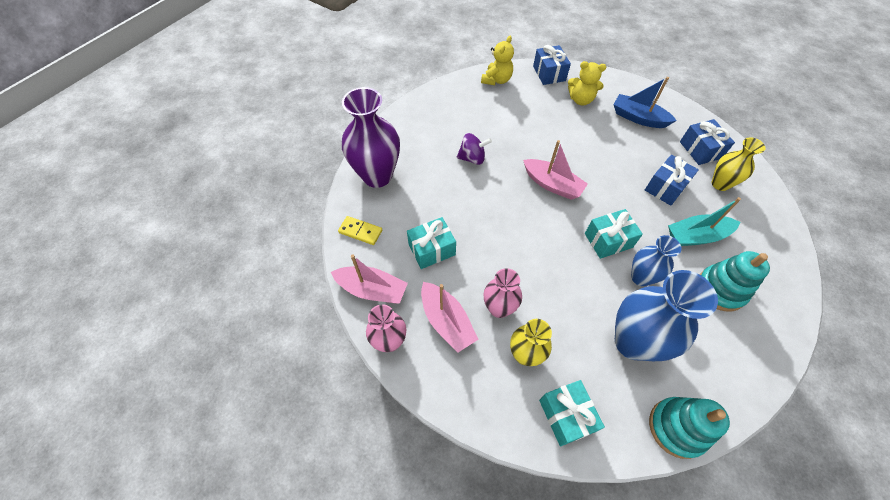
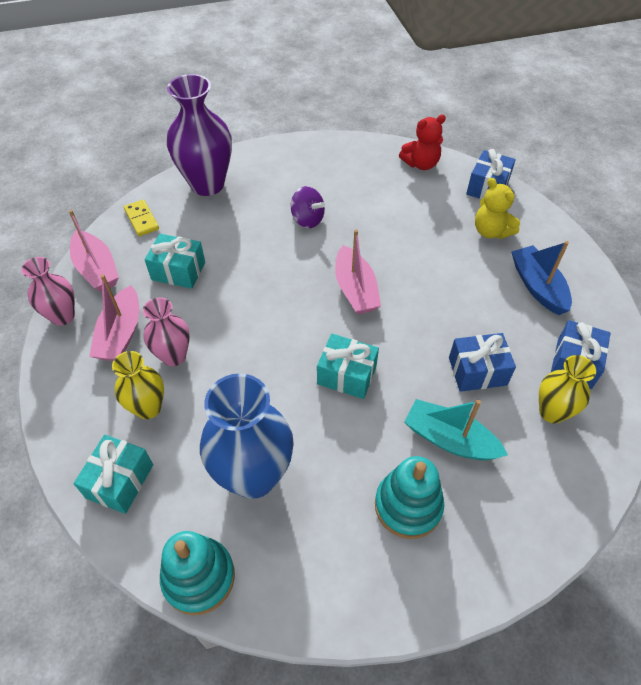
camera: 40 degrees right, 5 degrees down
(496, 80) = (421, 164): yellow teddy bear -> red teddy bear
(640, 277) = (336, 430): blue vase -> none

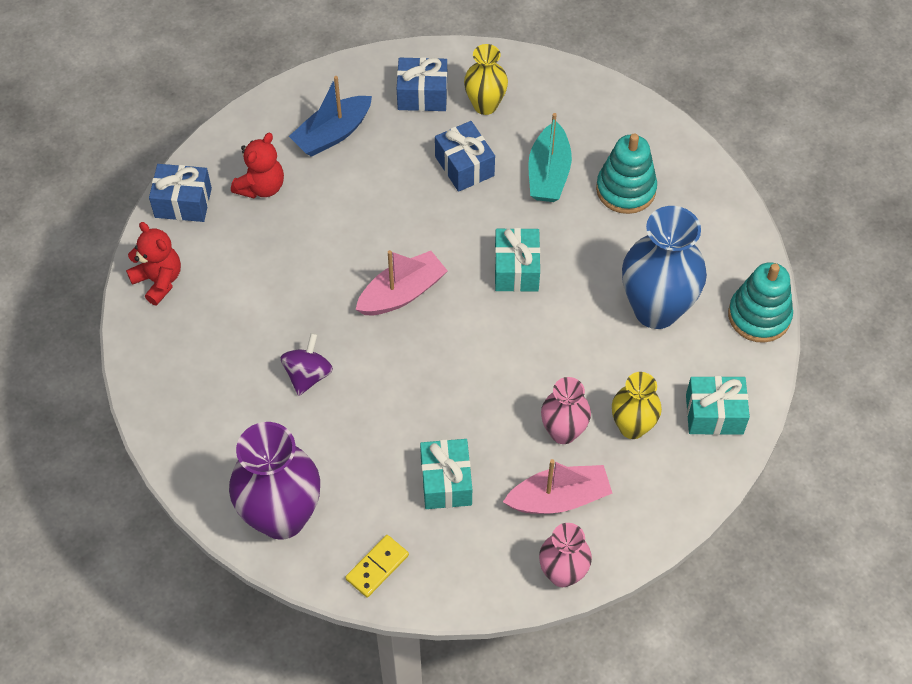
camera: 110 degrees left, 5 degrees up
(97, 269) = (480, 576): pink boat -> none
(491, 231) = (261, 187): yellow teddy bear -> red teddy bear

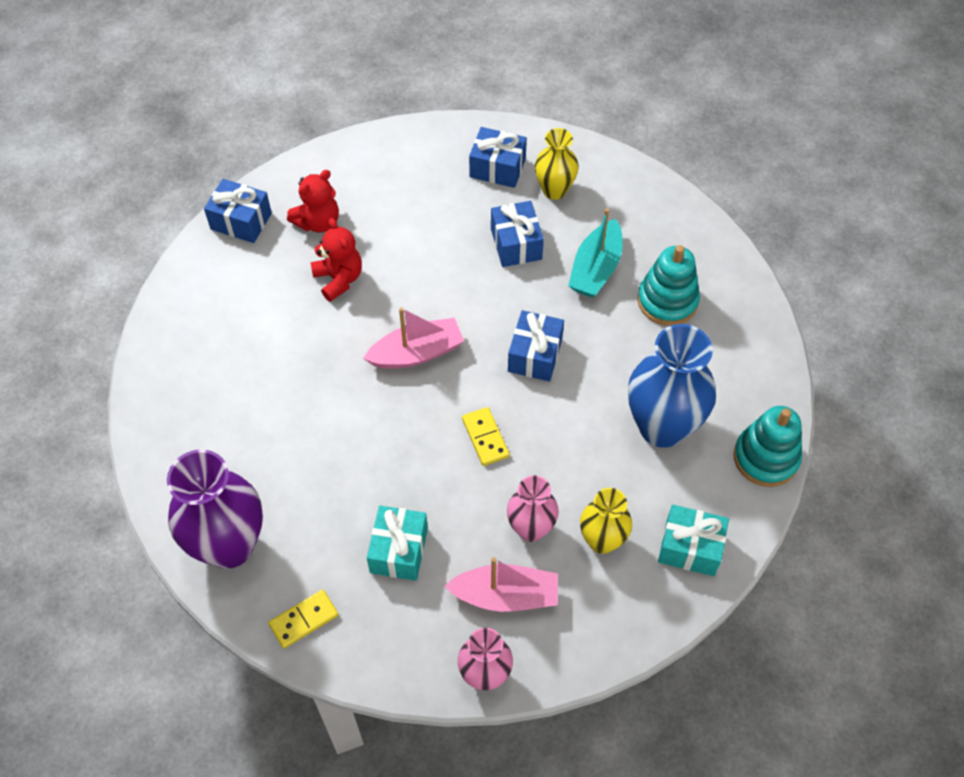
camera: 15 degrees right, 0 degrees up
(158, 280) = (193, 289): red teddy bear -> red teddy bear (339, 279)
(308, 375) = (301, 411): purple spinning top -> none
(332, 134) = (400, 187): blue boat -> none
(494, 358) = (485, 438): none -> yellow domino
(516, 269) = (535, 355): turquoise gift -> blue gift

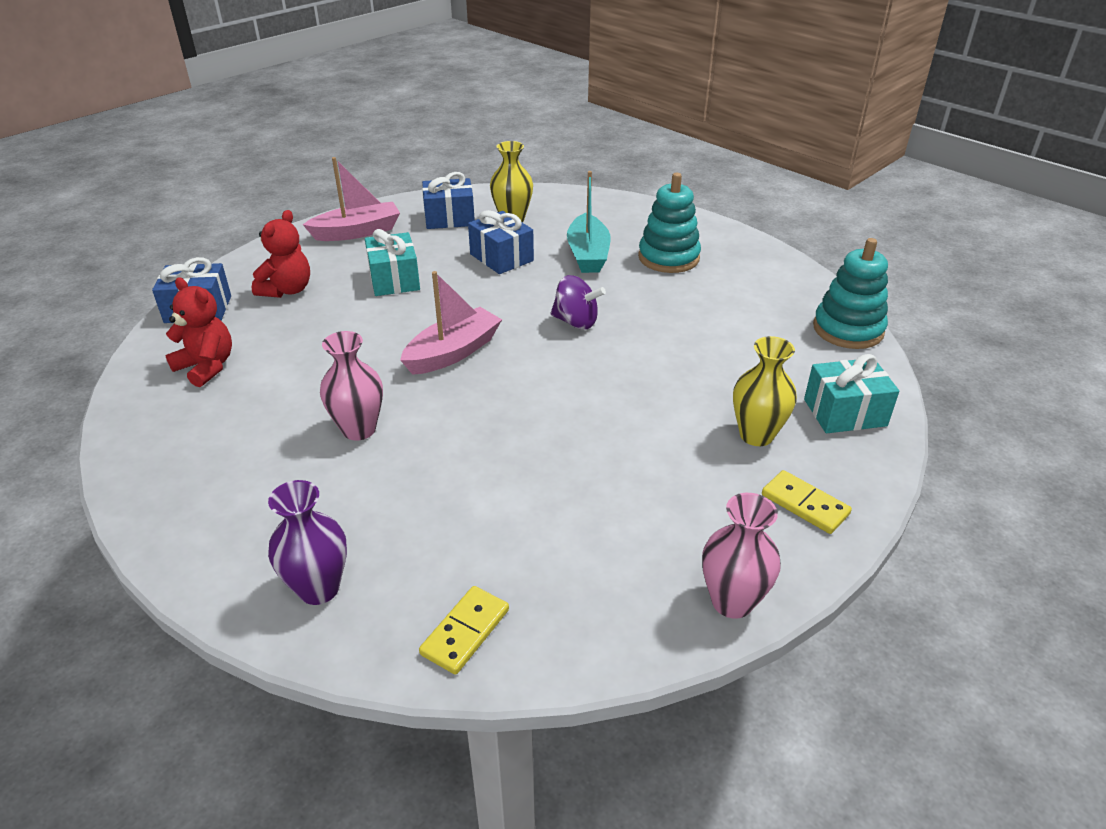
camera: 25 degrees left, 20 degrees down
(229, 545) = (319, 588): purple vase -> purple vase, size x0.58
(339, 279) = (333, 322): red teddy bear -> red teddy bear (207, 367)
(399, 550) = (543, 518): turquoise gift -> turquoise gift (394, 279)
(485, 438) = (571, 394): yellow domino -> yellow domino (804, 504)
(505, 595) = (695, 516): pink boat -> pink boat (357, 232)
(531, 528) = (676, 449): pink vase -> pink vase (359, 429)
(535, 355) = (576, 322): blue gift -> purple spinning top
(662, 427) = (737, 336): blue vase -> none

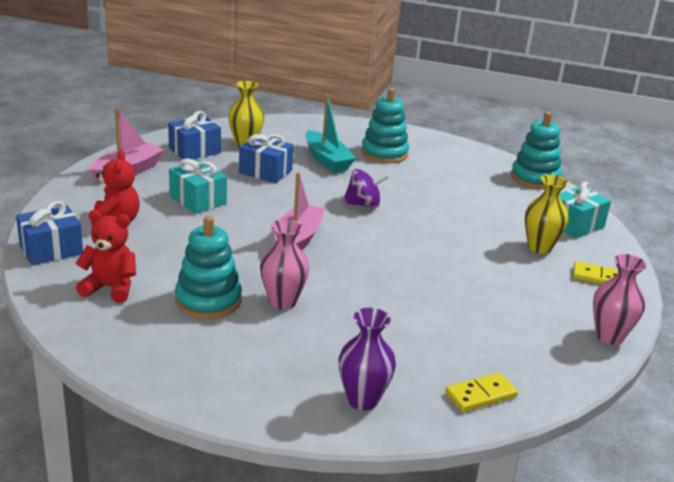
camera: 30 degrees left, 10 degrees down
(284, 407) = (208, 300): none -> turquoise stacking toy
(465, 632) = (480, 395): yellow domino -> yellow domino turned 60 degrees clockwise

